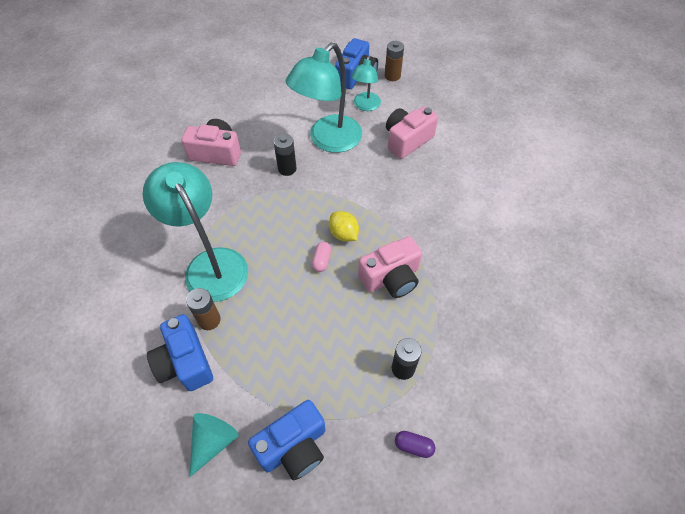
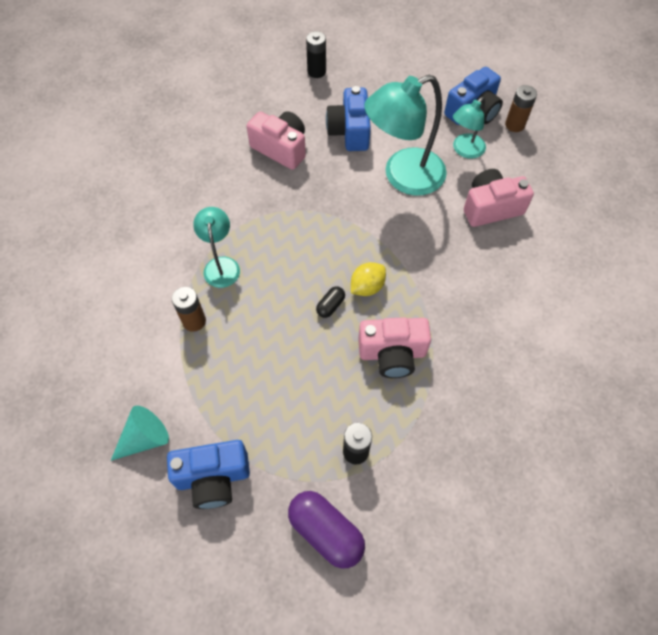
camera: 25 degrees right, 5 degrees up
(185, 362) = (154, 353): blue camera -> blue camera (349, 131)
(210, 264) = (221, 265): turquoise lamp -> turquoise lamp, size x0.55
(287, 169) = (344, 192): black battery -> black battery (316, 71)
(321, 260) = (330, 306): pink capsule -> black capsule
(343, 234) = (367, 287): yellow lemon -> yellow lemon turned 60 degrees clockwise
(413, 446) = (326, 532): purple capsule -> purple capsule, size x2.00

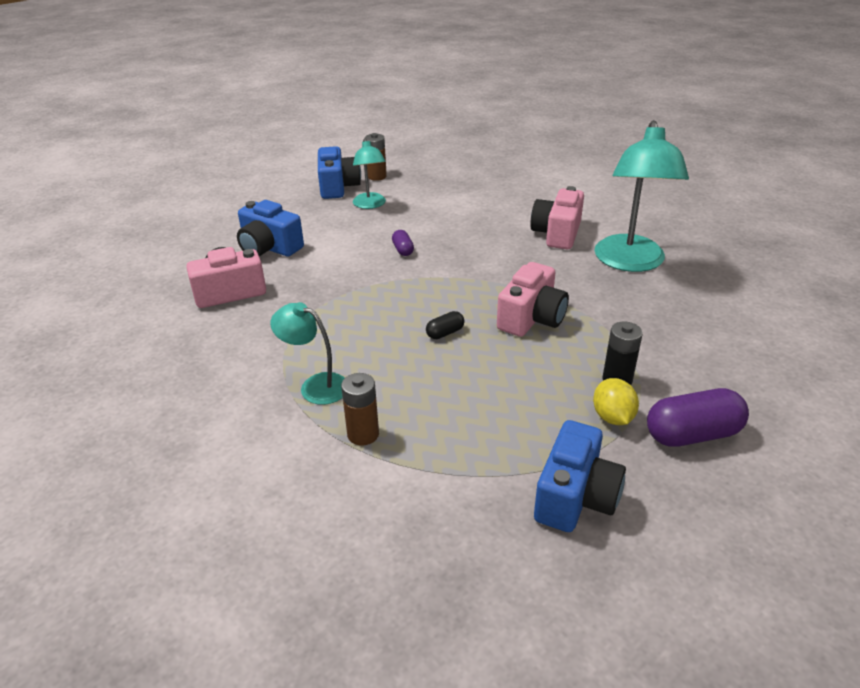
camera: 55 degrees left, 25 degrees down
(145, 438) = (478, 540): turquoise cone -> none
(316, 71) = (175, 238): black battery -> none
(330, 306) = (445, 333): black capsule -> black capsule turned 75 degrees clockwise
(367, 287) = (447, 304): yellow lemon -> yellow lemon (612, 417)
(403, 176) = (356, 241): turquoise lamp -> turquoise lamp (630, 262)
(416, 214) = (403, 250): none -> purple capsule
(491, 207) = (440, 216): pink camera -> pink camera (557, 233)

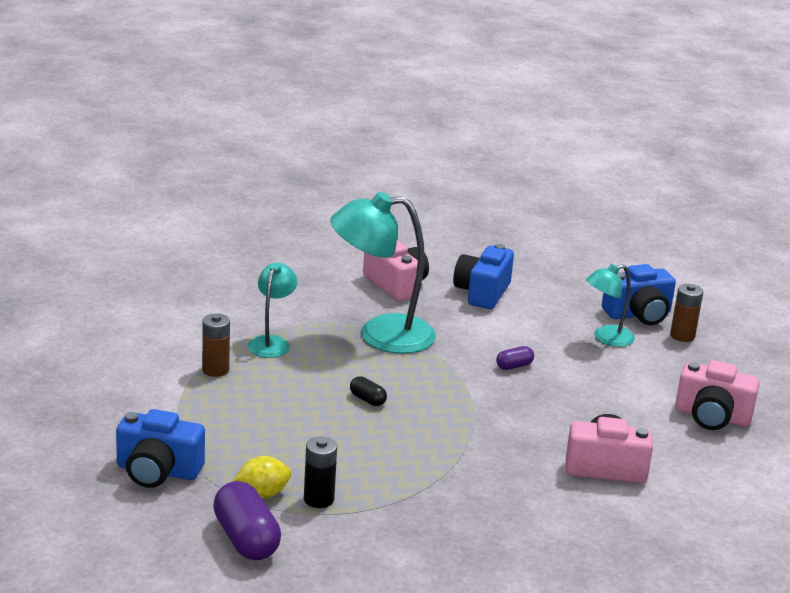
camera: 75 degrees right, 10 degrees down
(531, 318) = (410, 449): pink camera -> pink camera (712, 417)
(630, 262) = (559, 520): turquoise lamp -> turquoise lamp (380, 335)

